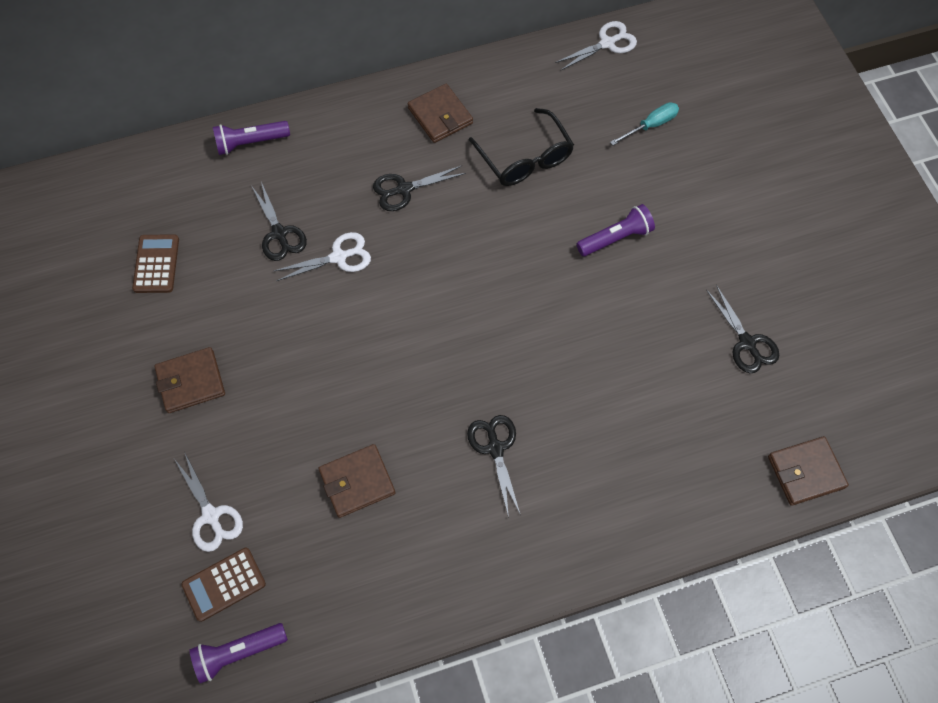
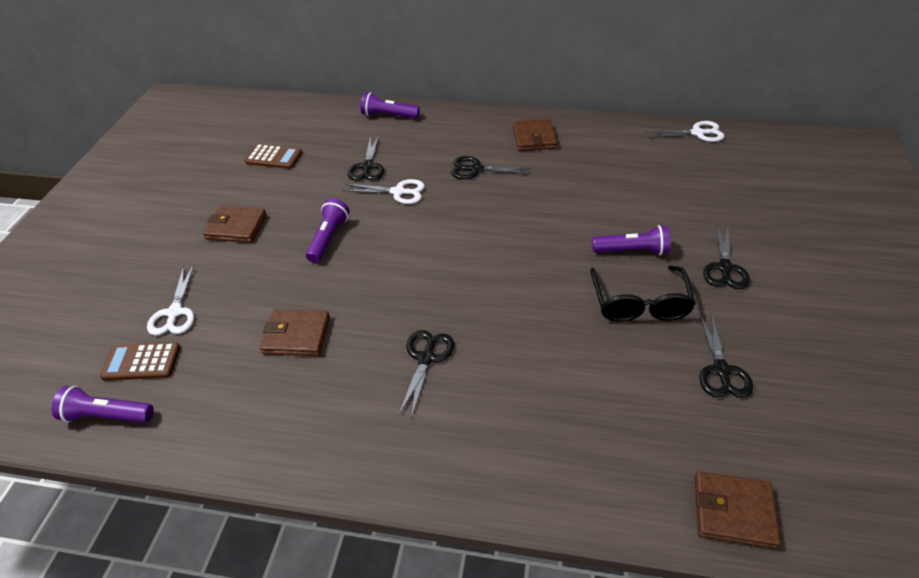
camera: 30 degrees right, 20 degrees down
(156, 264) = (274, 157): brown calculator -> brown calculator turned 75 degrees clockwise
(305, 352) = (328, 238): none -> purple flashlight
(525, 158) = (585, 179): black glasses -> black glasses (639, 304)
(651, 125) = (708, 190): turquoise screwdriver -> none
(705, 224) = (724, 268): none -> black scissors

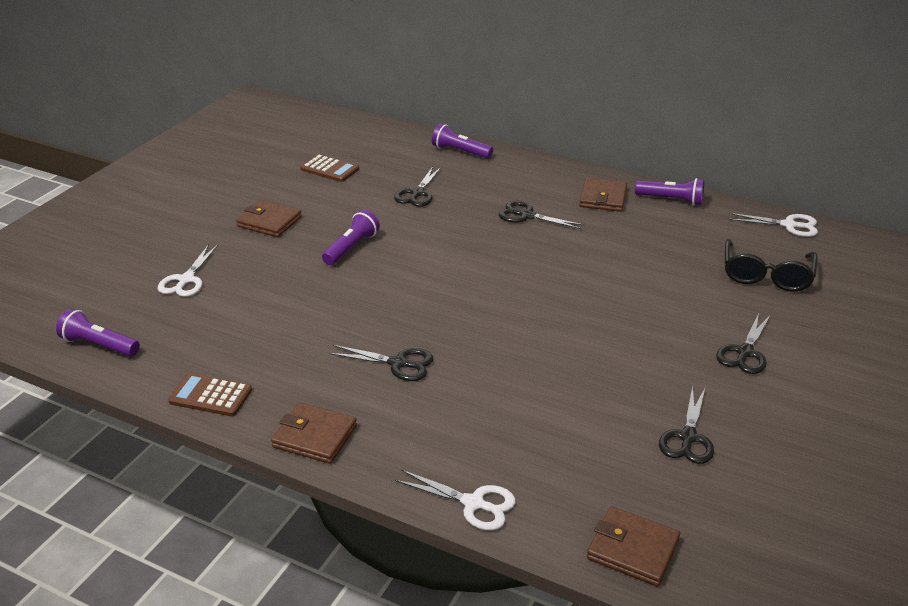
camera: 15 degrees right, 10 degrees down
(141, 362) = (143, 312): brown calculator -> brown calculator (211, 396)
(296, 335) = (287, 320): brown wallet -> brown wallet (314, 436)
(398, 192) = (437, 221): white scissors -> white scissors (473, 504)
(426, 358) = (398, 363): black scissors -> black scissors turned 75 degrees clockwise
(632, 251) = (653, 318): purple flashlight -> purple flashlight (671, 200)
(639, 304) = (634, 364): black glasses -> black glasses (766, 275)

